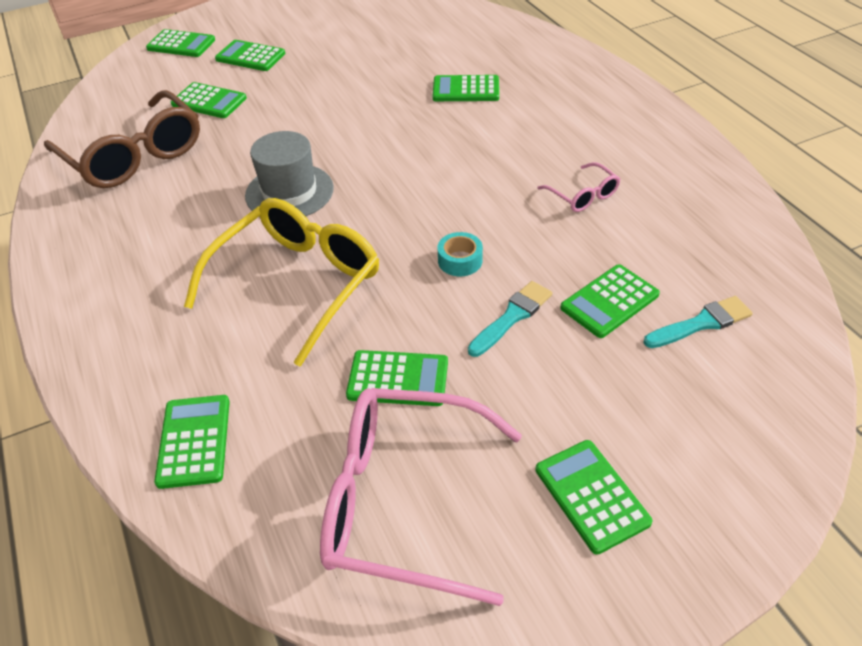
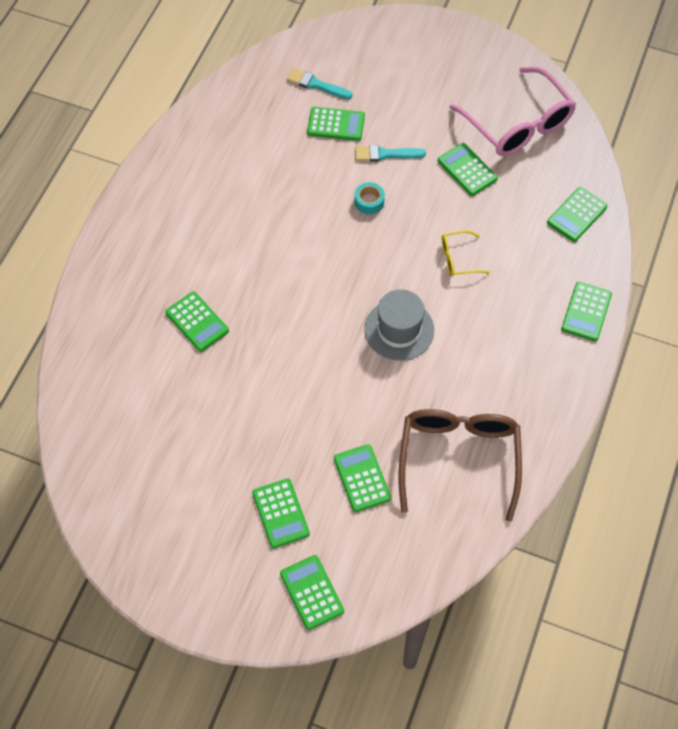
camera: 135 degrees left, 15 degrees up
(298, 283) = (458, 258): yellow glasses -> yellow glasses, size x0.46
(583, 195) = (259, 183): pink glasses -> none
(591, 495) = (450, 71): green calculator -> green calculator (586, 312)

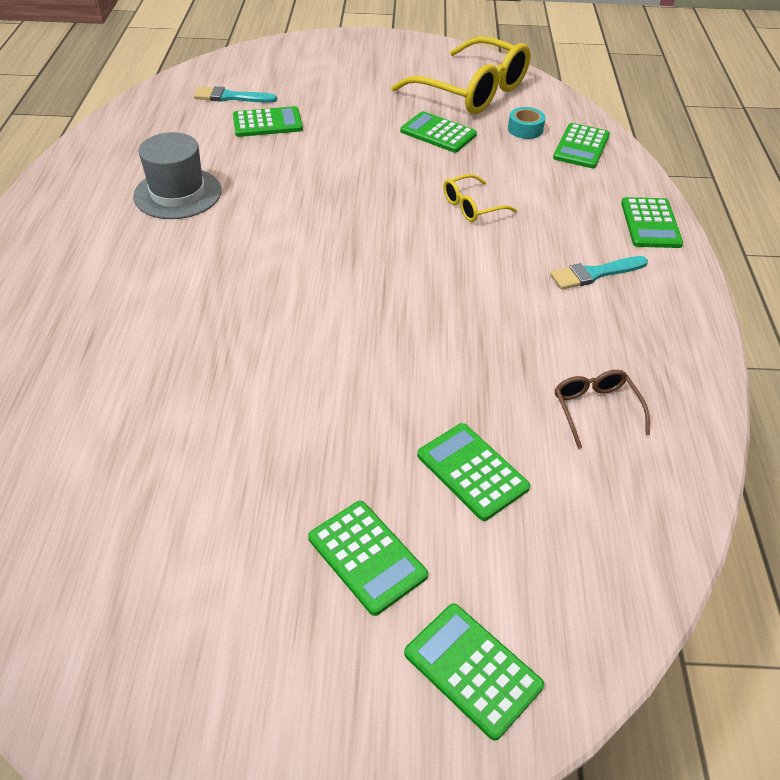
camera: 20 degrees left, 15 degrees down
(197, 322) = (147, 339): green calculator -> none
(369, 202) = (337, 178): turquoise tape -> turquoise tape (525, 129)
(385, 154) = (337, 136): turquoise brush -> turquoise brush (594, 274)
(399, 330) = (436, 287): grey hat -> grey hat (178, 193)
(458, 458) = (595, 409): brown glasses -> brown glasses, size x0.46
(518, 124) = (472, 91): pink glasses -> yellow glasses

